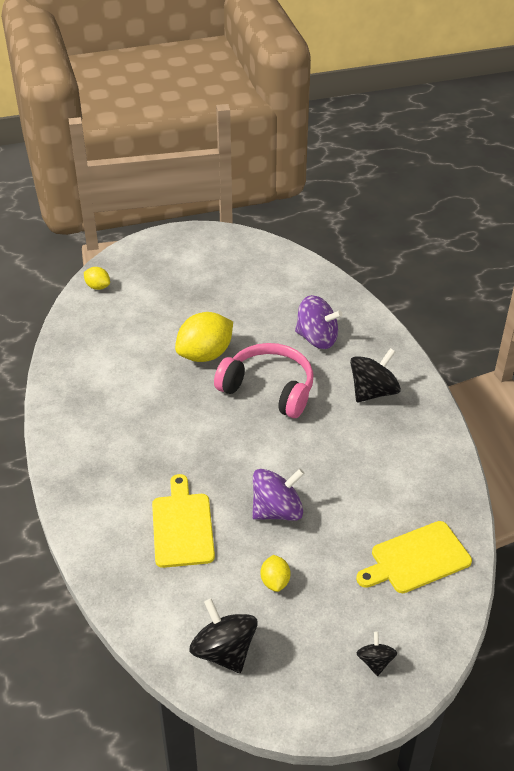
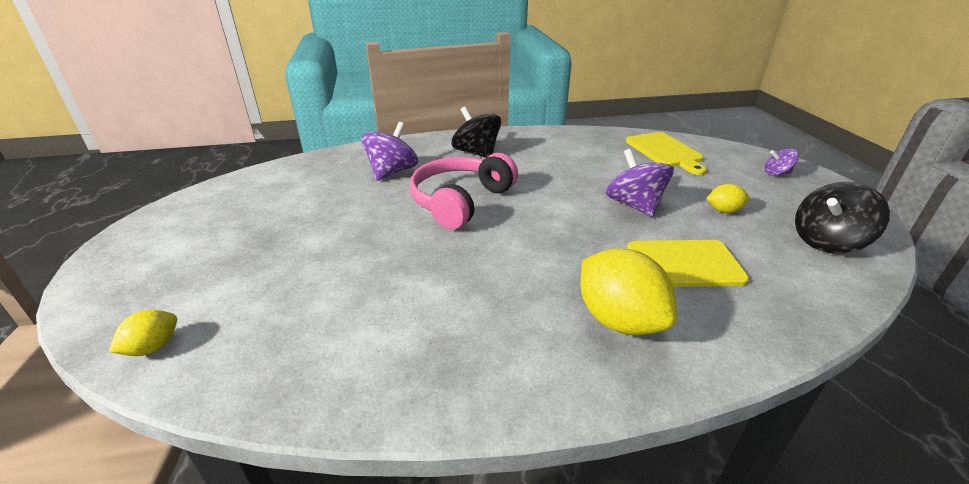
camera: 85 degrees left, 10 degrees down
(205, 354) = (387, 240): yellow lemon -> yellow lemon (619, 320)
(375, 661) = (777, 173): black spinning top -> purple spinning top

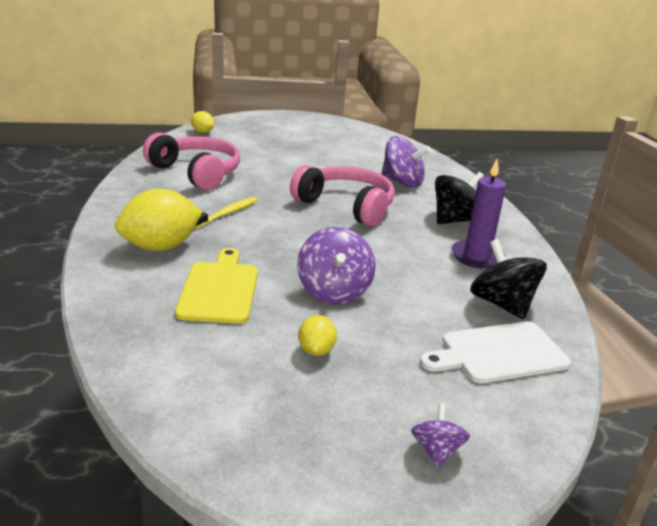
camera: 90 degrees right, 5 degrees down
(367, 325) = (196, 173): none -> pink headphones
(504, 278) = (227, 213): none -> yellow toothbrush
(539, 149) = (477, 257): none -> purple candle
(634, 205) = (334, 291): purple spinning top -> purple spinning top turned 105 degrees clockwise
(665, 151) = (499, 353): yellow cutting board -> white cutting board
(827, 242) = (229, 409): black spinning top -> black spinning top (502, 304)

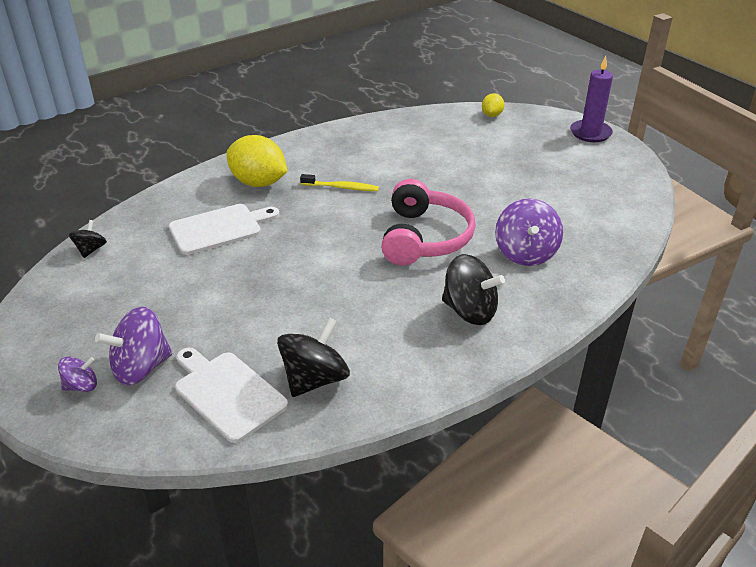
camera: 65 degrees right, 10 degrees up
(157, 387) = (91, 250): none -> black spinning top
(196, 173) = (401, 146): pink headphones -> none
(219, 289) = (219, 228): yellow cutting board -> white cutting board
(316, 350) = (169, 297): yellow lemon -> none
(334, 291) = (259, 279): purple spinning top -> purple spinning top (141, 367)
(477, 257) = (398, 343): purple candle -> purple candle (590, 133)

